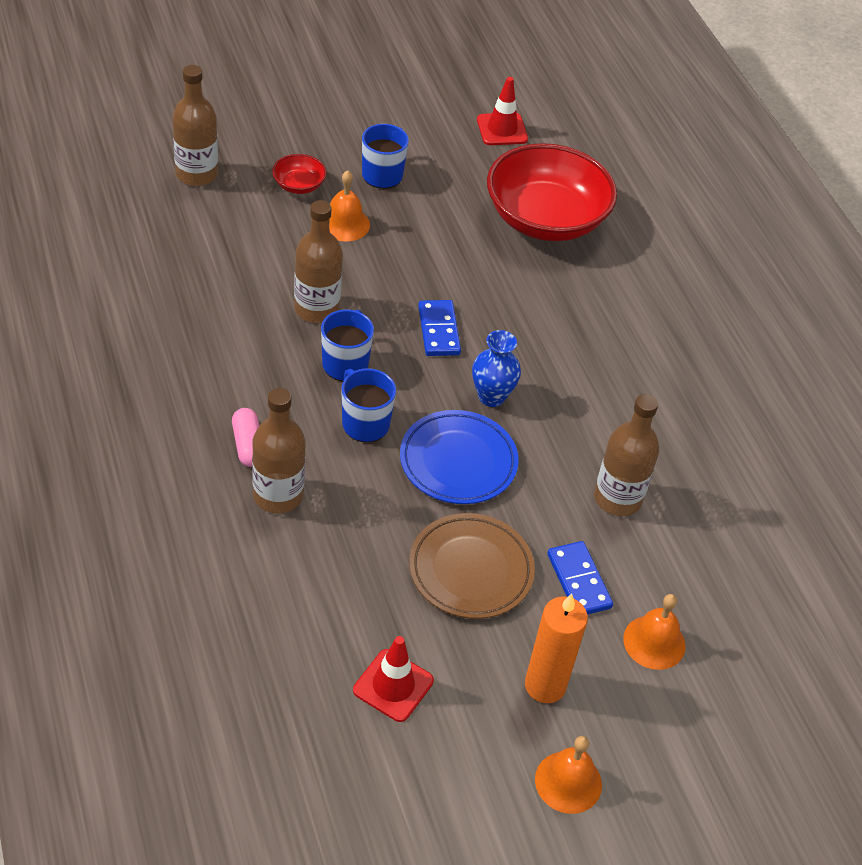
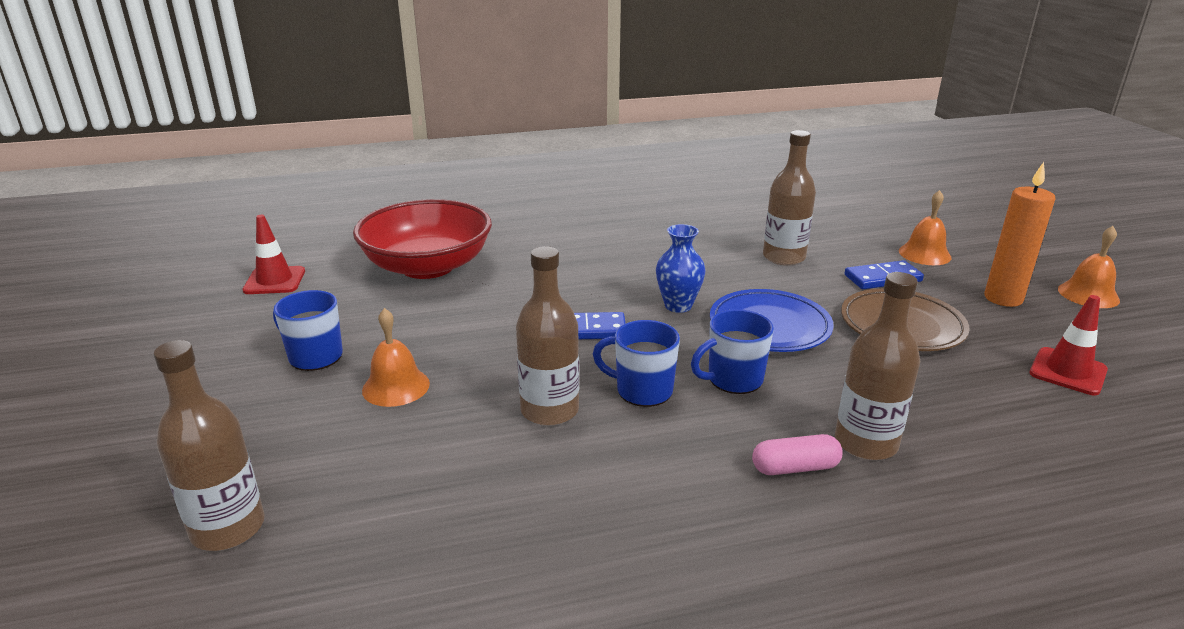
camera: 80 degrees left, 20 degrees down
(299, 185) = (304, 422): red bowl -> none

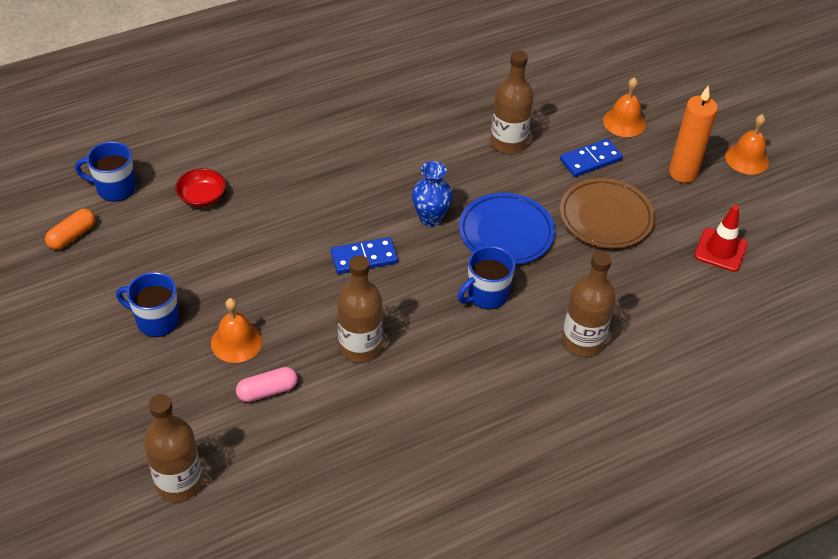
camera: 15 degrees left, 20 degrees up
(274, 281) = (72, 236): red traffic cone -> orange capsule
(427, 266) = (202, 197): red bowl -> red bowl, size x0.42
(642, 390) = (422, 316): blue mug -> blue mug (114, 188)
(795, 468) = (537, 370): pink capsule -> pink capsule (267, 391)

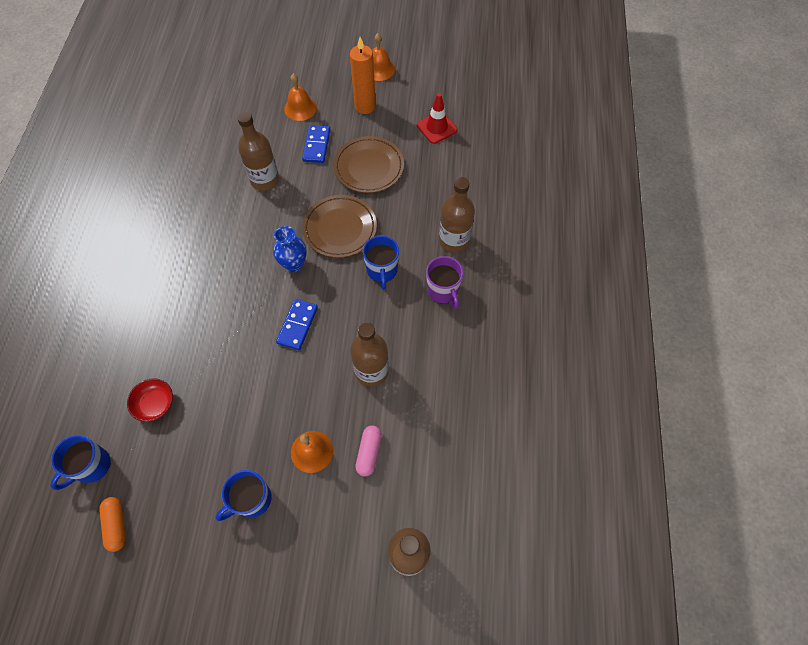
camera: 55 degrees left, 15 degrees up
(506, 233) = (340, 228): blue plate -> brown plate
(508, 363) = (443, 291): none -> purple mug

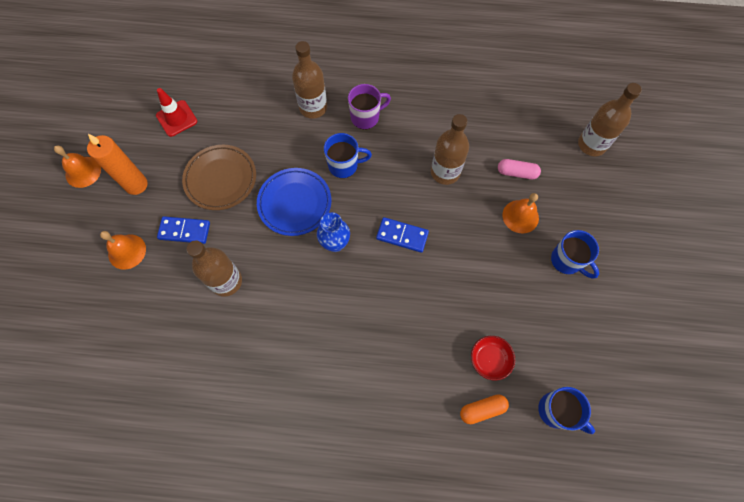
camera: 90 degrees left, 5 degrees up
(116, 525) = (605, 375): orange capsule -> orange capsule (482, 409)
(340, 228) = (295, 203): brown plate -> blue plate

